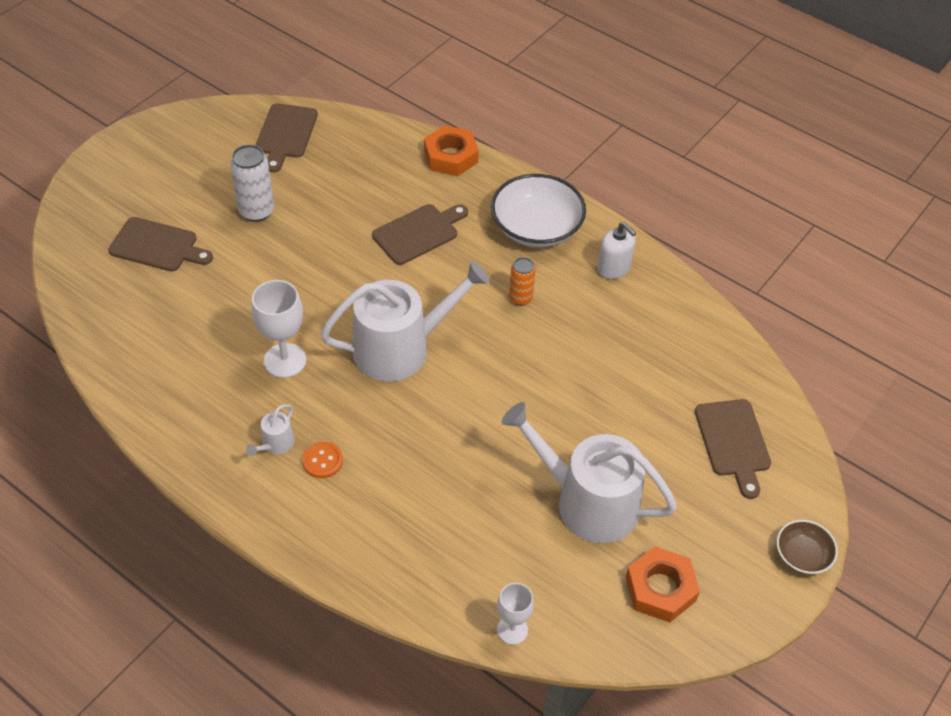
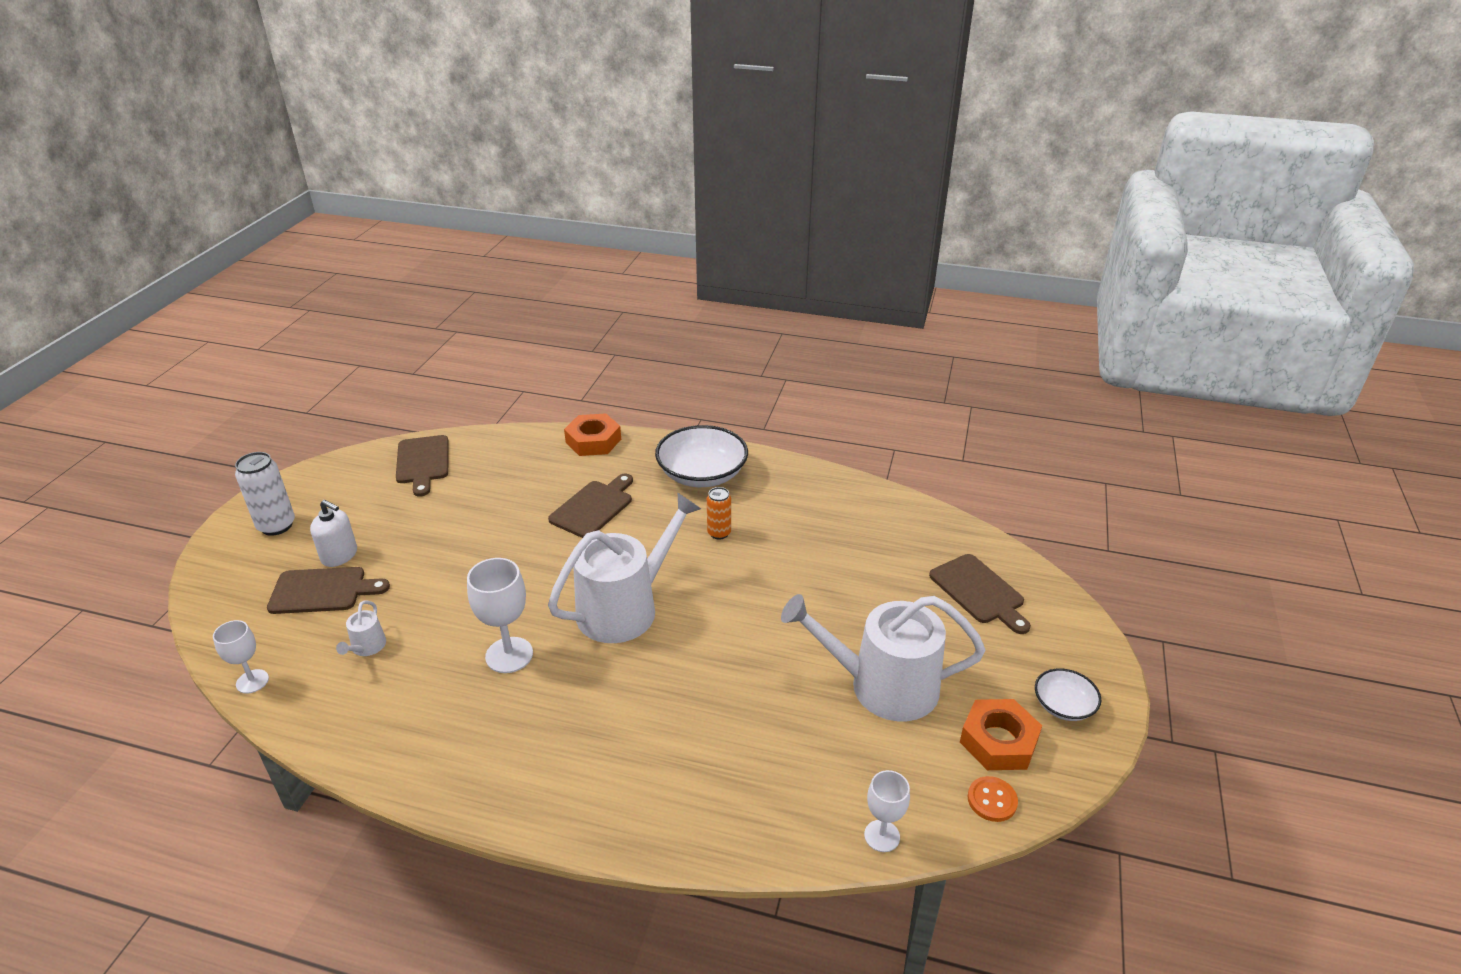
camera: 20 degrees left, 15 degrees down
(78, 315) = (252, 681): none -> white goblet
(256, 211) = (420, 532): white can -> white can (276, 526)
(275, 444) = (535, 738): white watering can -> white watering can (367, 647)
(322, 461) = (595, 738): orange button -> orange button (992, 800)
(614, 268) = (789, 486): white soap dispenser -> white soap dispenser (339, 555)
(741, 579) = (1063, 705): none -> white bowl
(802, 555) = (1101, 665): brown bowl -> none

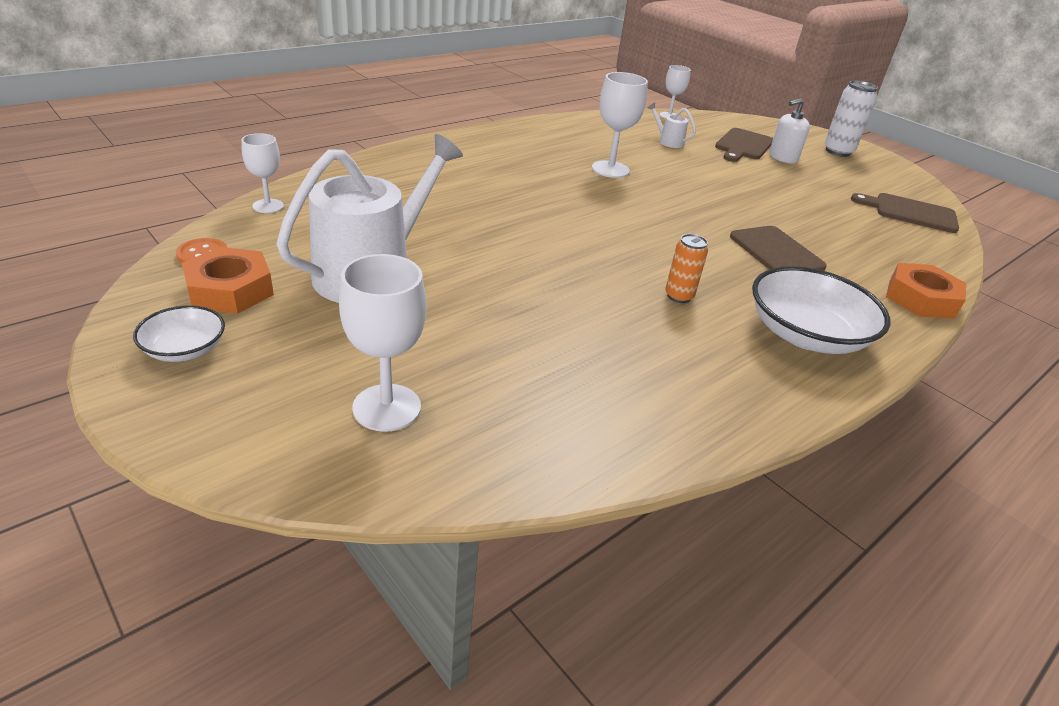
camera: 120 degrees right, 0 degrees up
(625, 608) = (614, 217): white watering can -> none
(979, 591) = (387, 407): brown cutting board -> white goblet

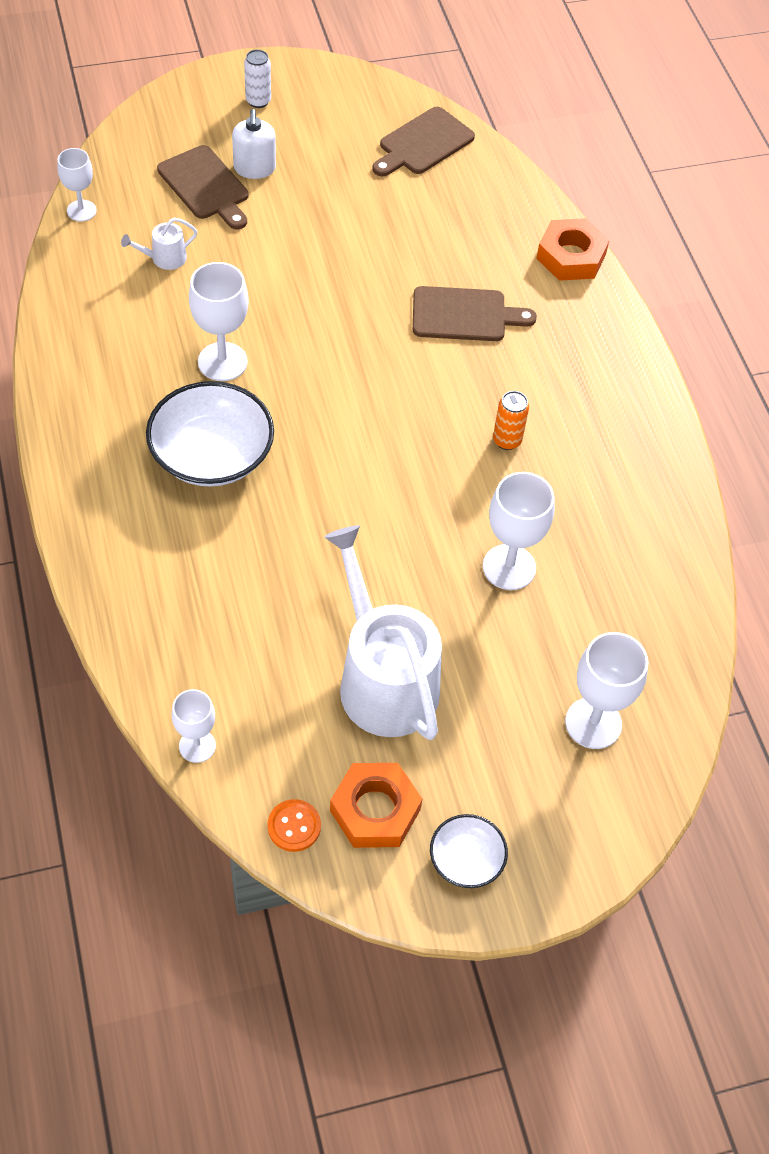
camera: 65 degrees left, 20 degrees up
(541, 320) = (509, 567): none -> white goblet
(806, 335) = (593, 379): white bowl -> white bowl (212, 454)
(838, 151) = (258, 101): white can -> white can, size x0.63

